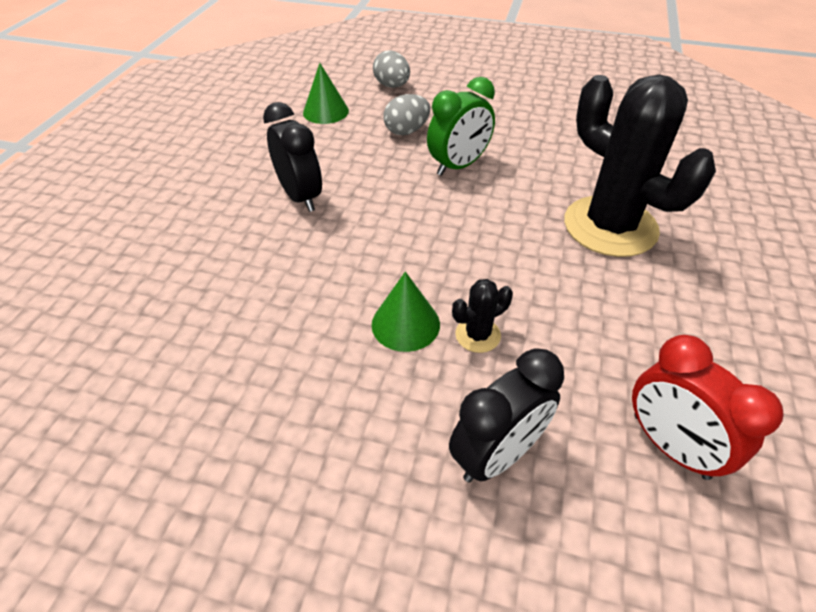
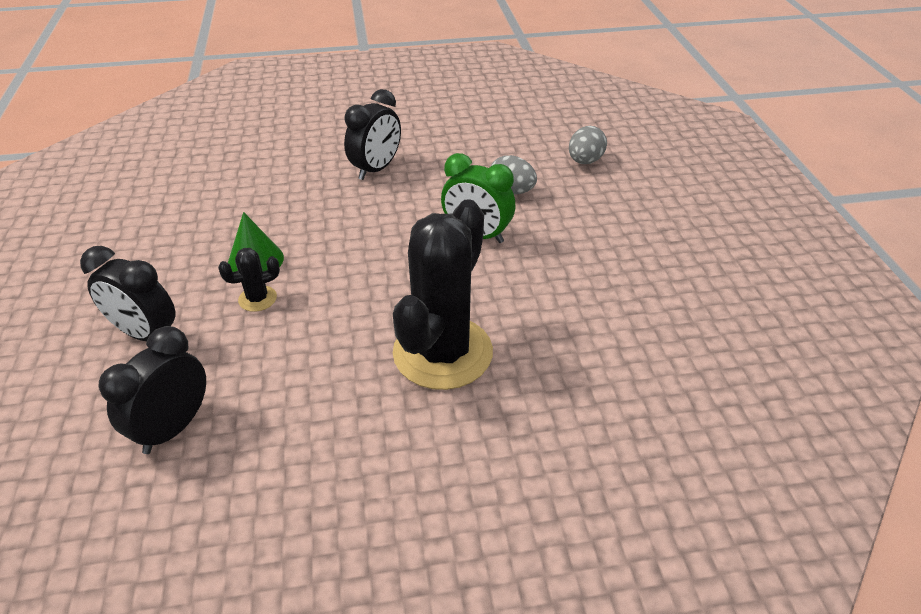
camera: 65 degrees right, 5 degrees down
(325, 111) = (506, 141): green cone -> none
(478, 335) = (257, 299): black cactus -> black cactus turned 60 degrees counterclockwise
(669, 446) = (173, 428): red clock -> black clock

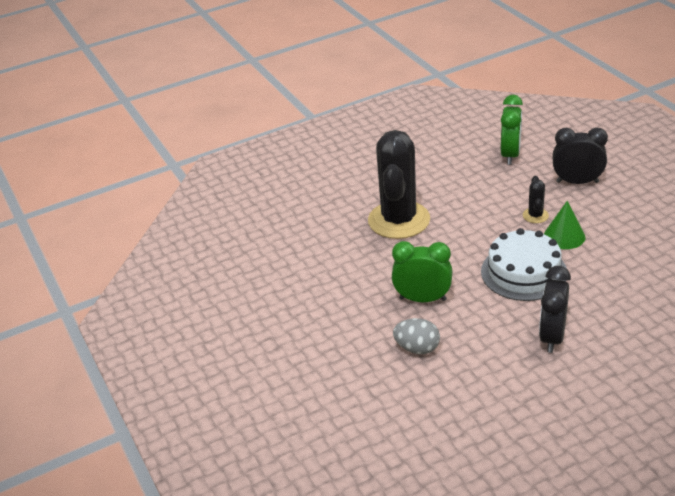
camera: 165 degrees right, 5 degrees down
(173, 428) = (510, 155): black clock -> green clock
(257, 299) = (535, 215): black cactus -> black cactus turned 45 degrees counterclockwise
(344, 232) = (524, 272): none -> white cake
(585, 161) = (364, 406): grey egg -> none

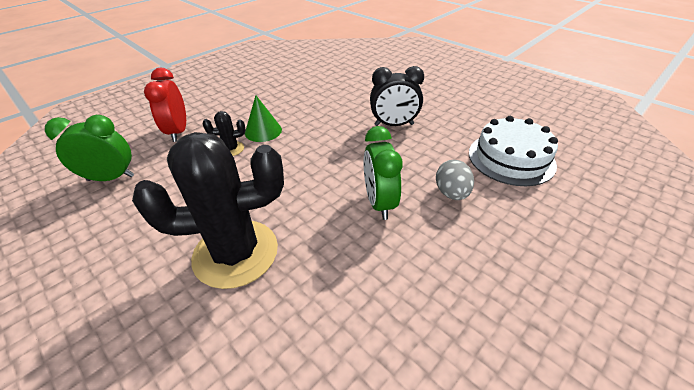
camera: 110 degrees left, 5 degrees up
(524, 272) = (318, 146): white cake -> white cake (511, 158)
(577, 182) = (178, 132): black clock -> red clock

